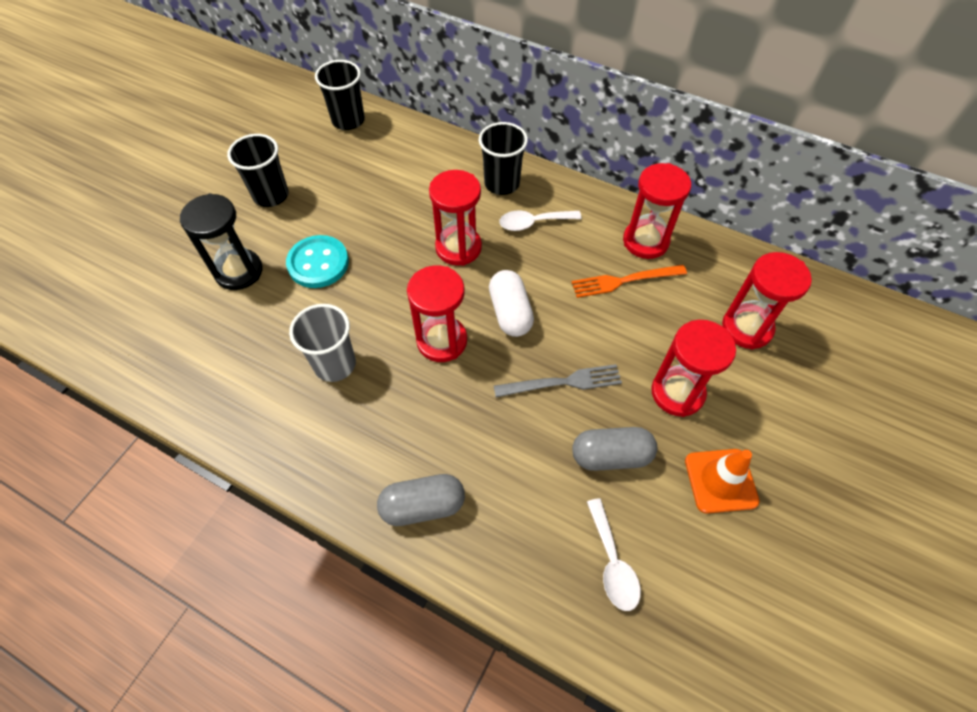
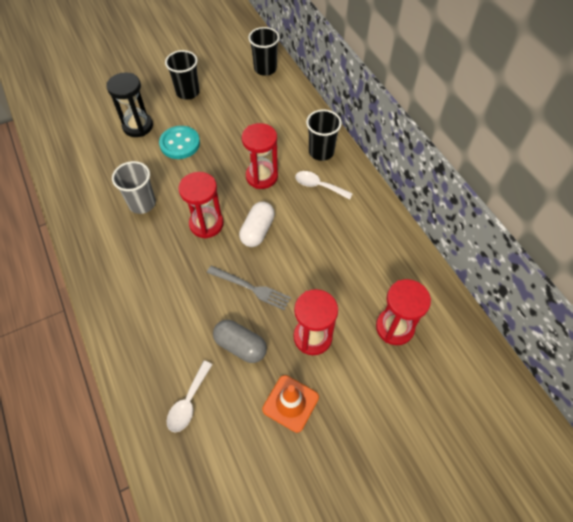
camera: 35 degrees right, 0 degrees up
(423, 506) = (121, 304): grey capsule -> none
(624, 280) = (343, 252): orange fork -> none
(645, 241) = (379, 236): red hourglass -> none

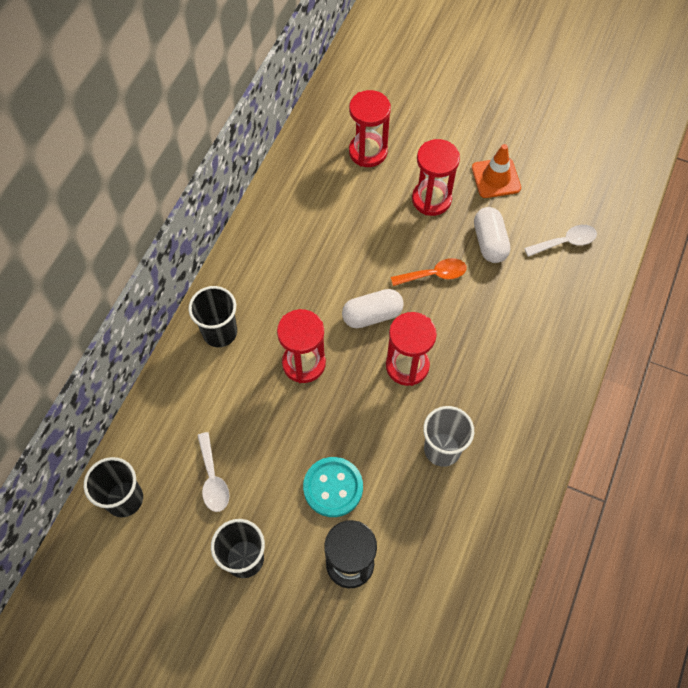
camera: 130 degrees left, 5 degrees up
(240, 346) = (489, 242): grey capsule -> white capsule
(251, 288) = (434, 274): grey fork -> orange spoon
(318, 186) = (269, 302): white spoon -> white spoon (213, 479)

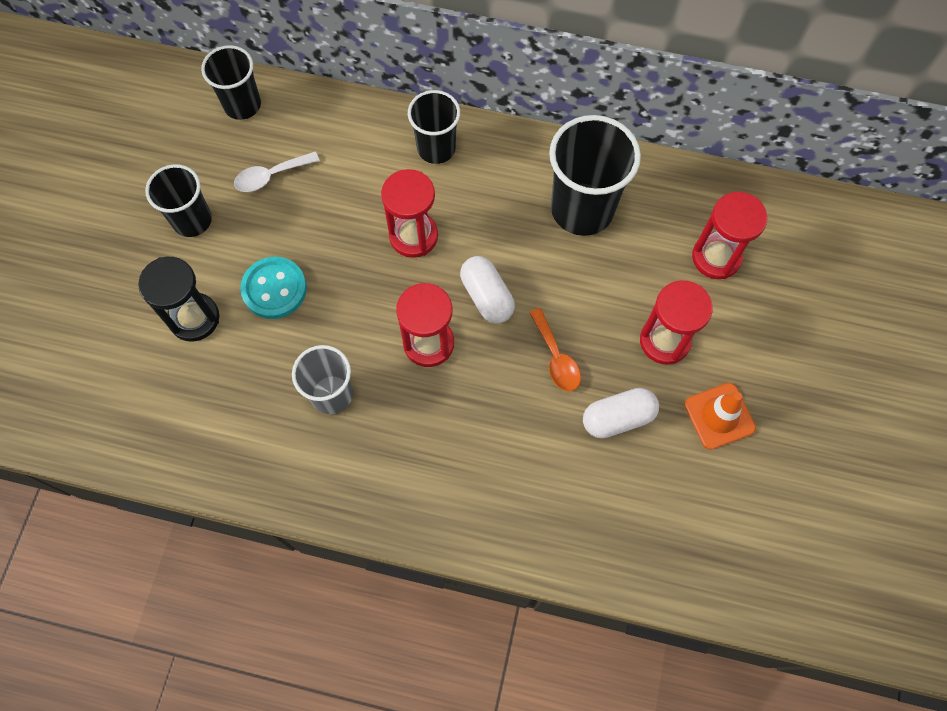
camera: 80 degrees right, 5 degrees up
(306, 232) = (582, 209): none -> black cup
(565, 242) = (641, 514): white spoon -> none

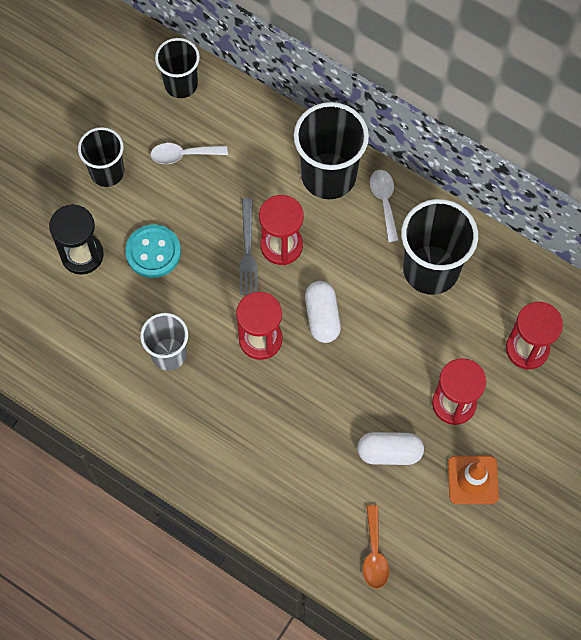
camera: 20 degrees right, 0 degrees up
(379, 253) = (247, 250): none -> grey fork
(436, 148) = (328, 175): black cup -> black cup, size x1.61
(505, 156) = (384, 201): none -> white spoon
(556, 357) = (359, 386): orange spoon -> orange spoon (374, 554)

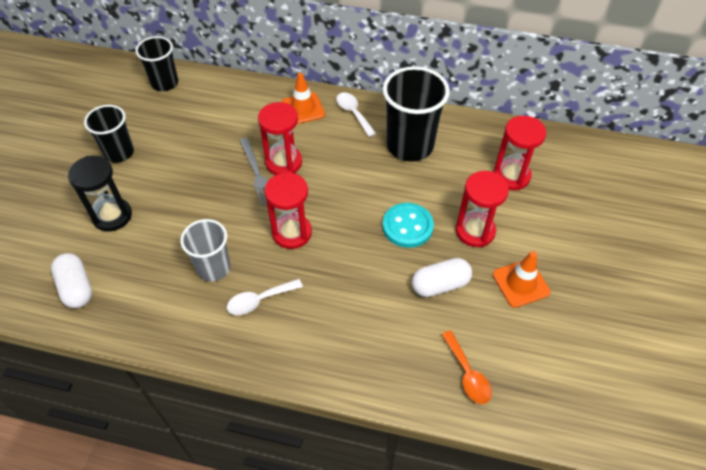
camera: 20 degrees left, 15 degrees down
(153, 252) = (176, 196): turquoise button -> turquoise button (407, 226)
(183, 155) = (181, 125): white spoon -> white spoon (259, 300)
(322, 317) = (338, 201): white capsule -> white capsule (76, 287)
(328, 175) = (303, 108): black cup -> orange traffic cone

